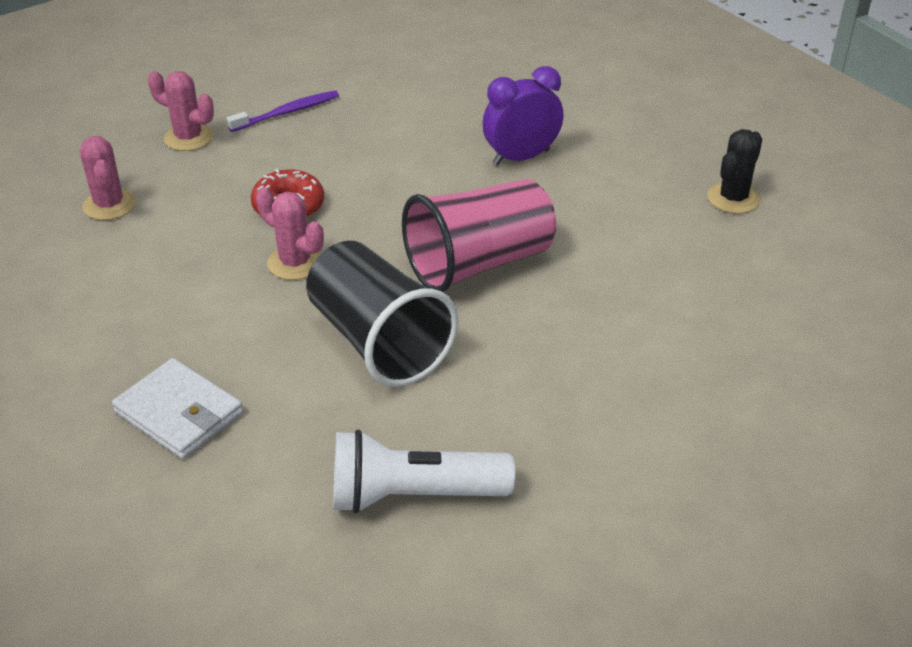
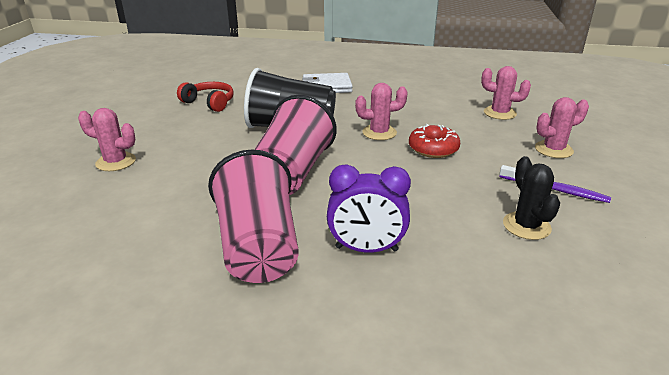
camera: 135 degrees right, 10 degrees down
(287, 112) = (555, 189): purple toothbrush -> purple toothbrush turned 75 degrees counterclockwise
(413, 495) = (209, 103): white flashlight -> red headphones
(521, 157) = (366, 249): purple clock -> purple clock turned 75 degrees clockwise
(604, 205) = (258, 247): none -> pink cup
(668, 413) = (116, 162): none -> pink cactus
(733, 198) = (150, 316): black cactus -> black cactus (526, 226)

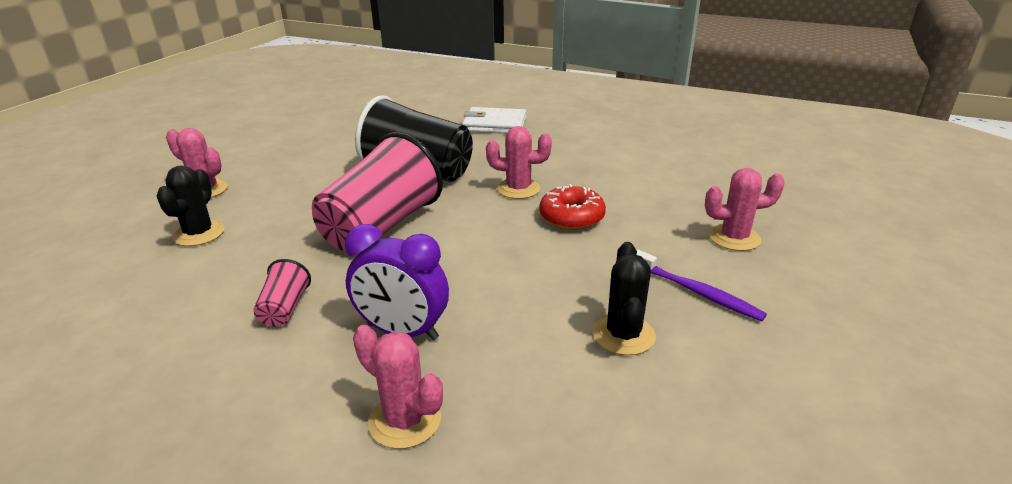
camera: 15 degrees right, 0 degrees up
(137, 198) = (199, 234): none -> black cactus
(209, 103) = (348, 132): red headphones -> none
(258, 247) = (284, 309): pink cup -> pink cup, size x0.43
(499, 113) = (693, 180): pink cactus -> pink cactus (405, 420)

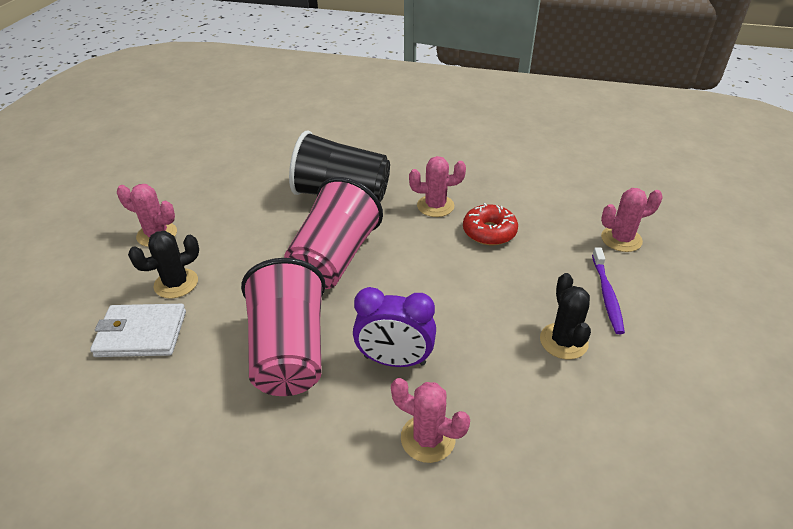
camera: 10 degrees left, 10 degrees up
(199, 234) = (176, 283): black cactus -> black cactus turned 60 degrees clockwise
(284, 309) = (289, 351): pink cup -> pink cup, size x2.30
(494, 124) = (389, 134): white wallet -> white wallet (141, 333)
(697, 292) = (607, 295): purple toothbrush -> purple toothbrush turned 60 degrees clockwise

